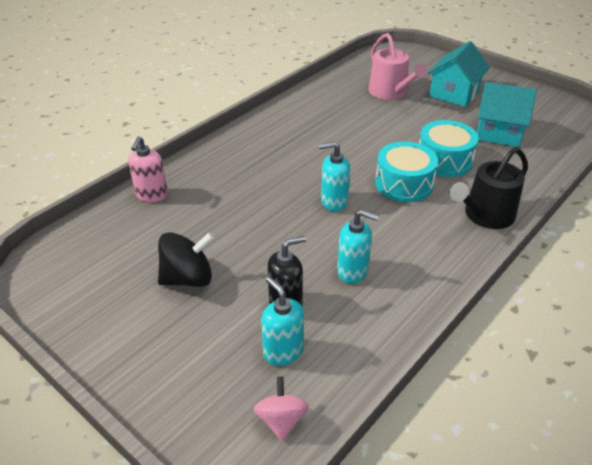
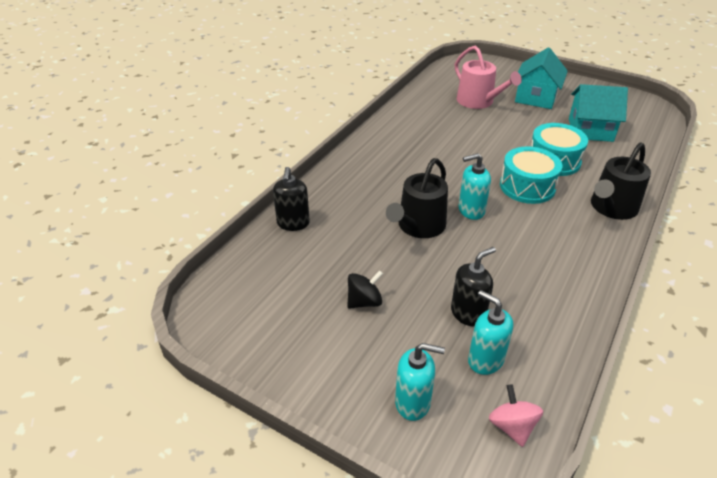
camera: 10 degrees left, 0 degrees up
(151, 195) = (293, 223): pink soap dispenser -> black soap dispenser
(188, 278) = (364, 301): black spinning top -> black spinning top, size x0.66
(273, 211) = (418, 226): none -> black watering can
(353, 271) = (516, 275): turquoise soap dispenser -> turquoise soap dispenser (413, 402)

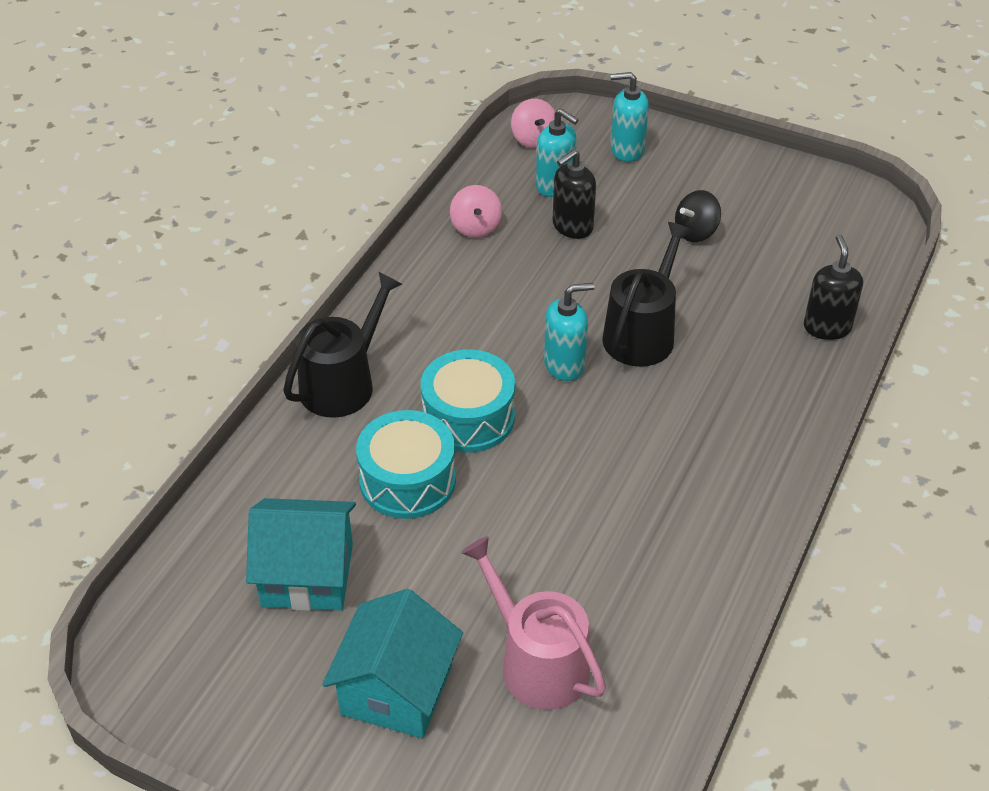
camera: 175 degrees right, 5 degrees up
(551, 318) = (476, 227): none -> pink spinning top

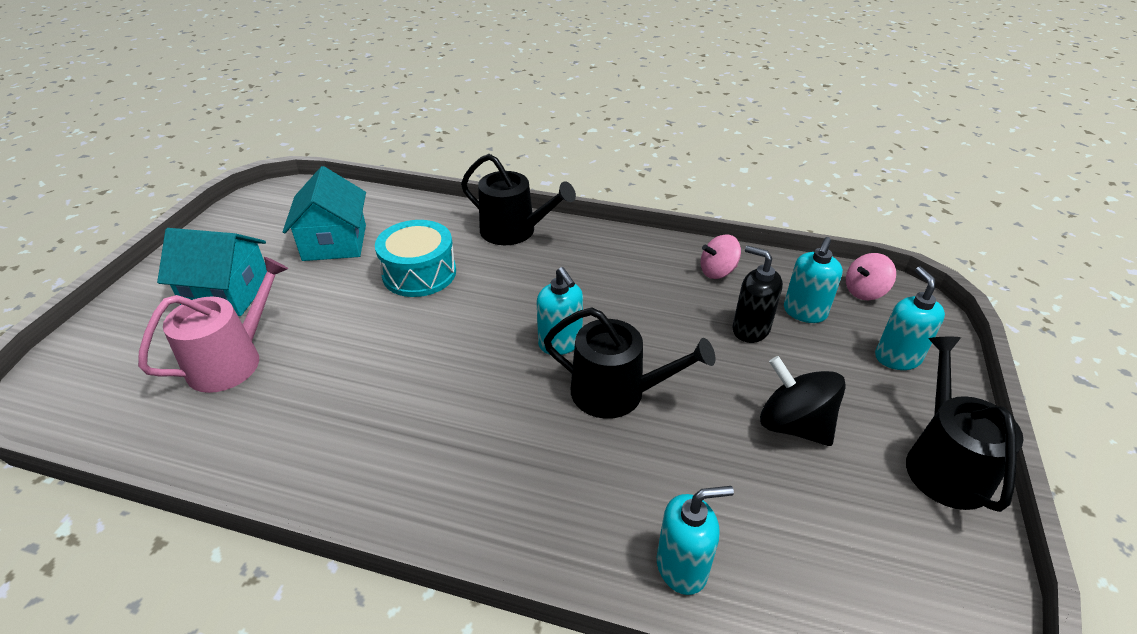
camera: 80 degrees right, 5 degrees down
(468, 417) = (488, 295): turquoise drum -> none
(695, 232) = (793, 425): black spinning top -> black spinning top, size x1.50
(743, 166) = (943, 463): none -> black watering can
(827, 327) = (682, 567): black soap dispenser -> turquoise soap dispenser

